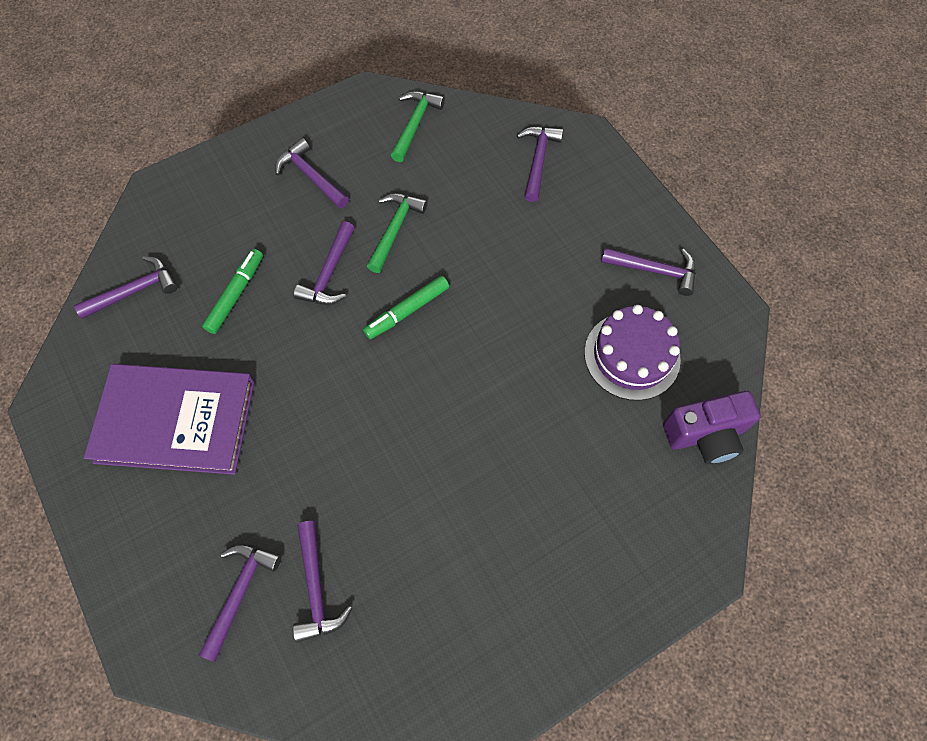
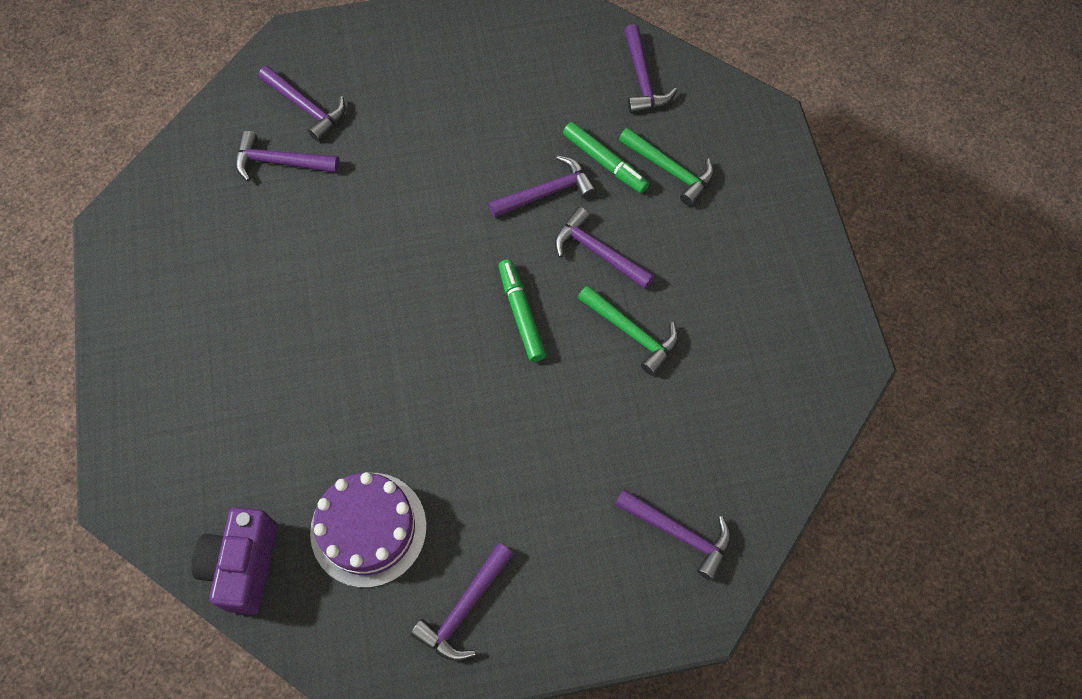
camera: 110 degrees right, 0 degrees up
(176, 421) = (486, 89): purple book -> none
(311, 176) = (737, 266): purple hammer -> purple hammer (547, 192)
(415, 124) = (784, 403): green hammer -> green hammer (670, 170)

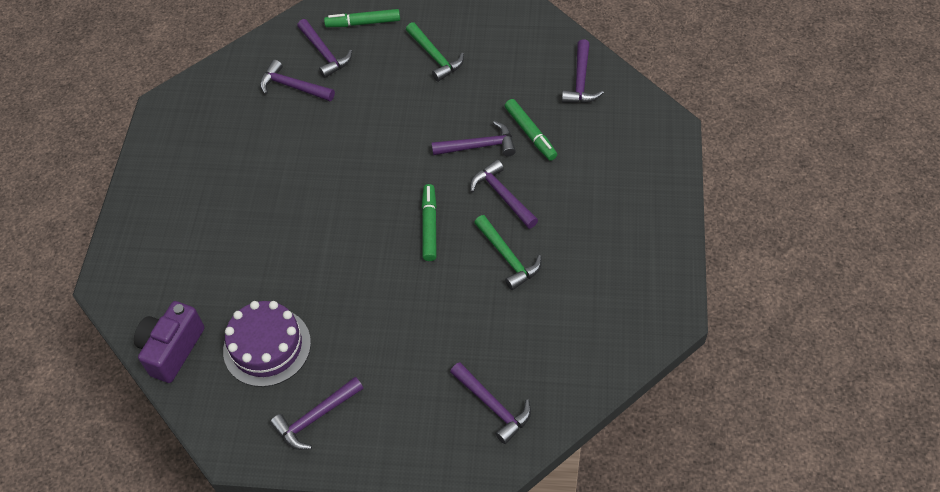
camera: 20 degrees right, 10 degrees down
(343, 55) = (363, 23): none -> green marker
(670, 170) = (579, 149): green hammer -> green hammer (435, 57)

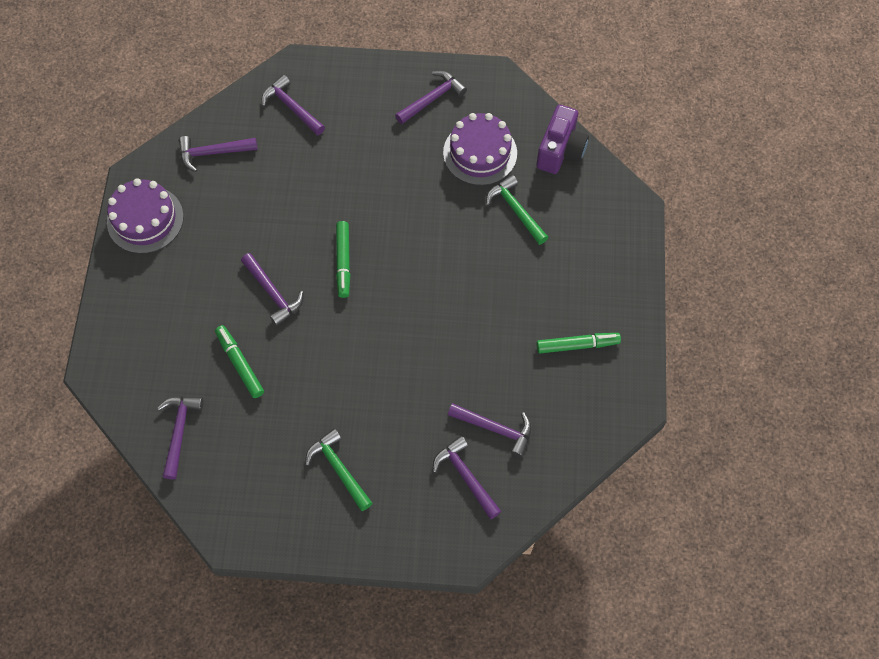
camera: 175 degrees right, 10 degrees up
(363, 23) = (424, 522): green marker -> green marker (577, 345)
(479, 146) = (293, 349): purple hammer -> purple hammer (213, 153)
(508, 257) = (272, 230): green hammer -> green hammer (515, 210)
(651, 268) = (145, 219): none -> purple cake

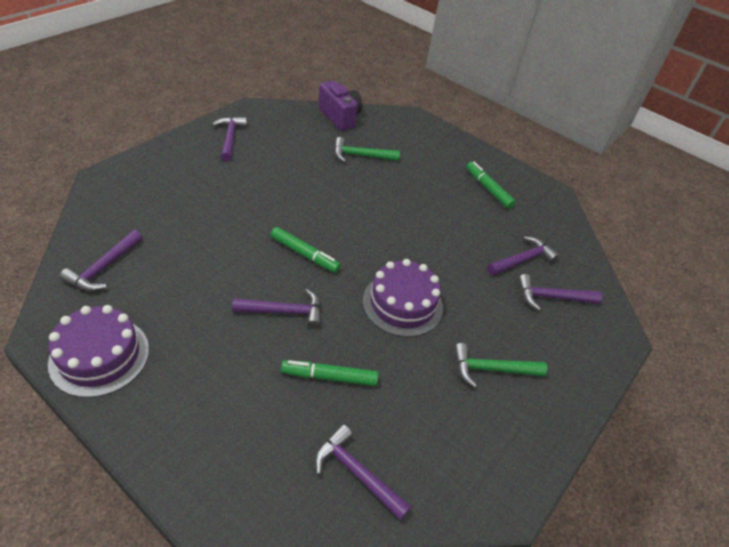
camera: 60 degrees left, 20 degrees down
(291, 107) = (134, 201): purple hammer -> none
(480, 153) = (299, 144): purple cake -> purple cake (402, 304)
(577, 345) = (488, 189): green marker -> green marker turned 60 degrees counterclockwise

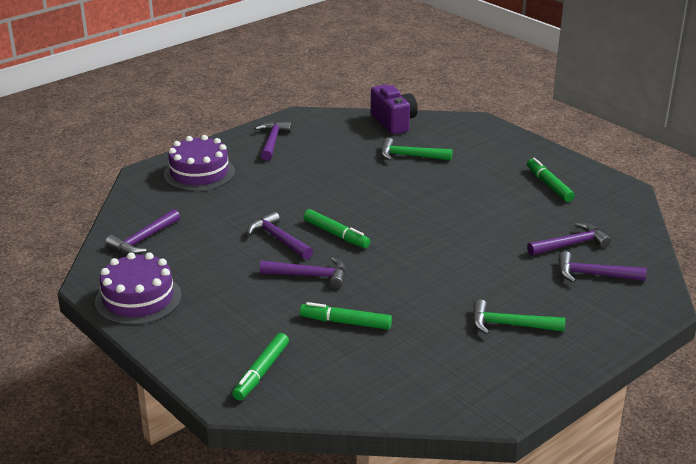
camera: 15 degrees right, 15 degrees down
(247, 462) = (261, 372): none -> green marker
(356, 473) = (359, 385): purple hammer -> purple hammer (278, 239)
(402, 304) = (429, 274): purple cake -> purple cake (199, 173)

